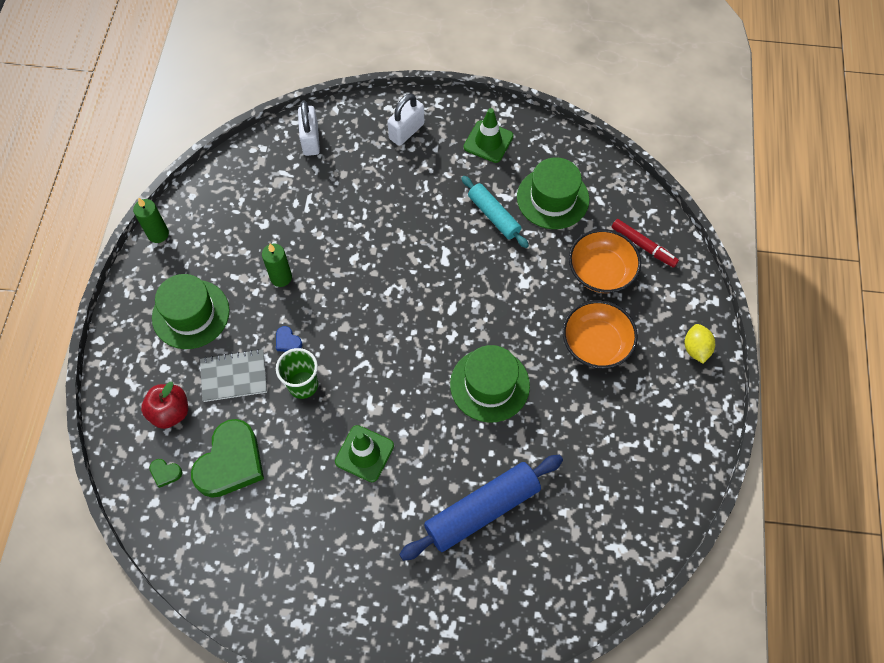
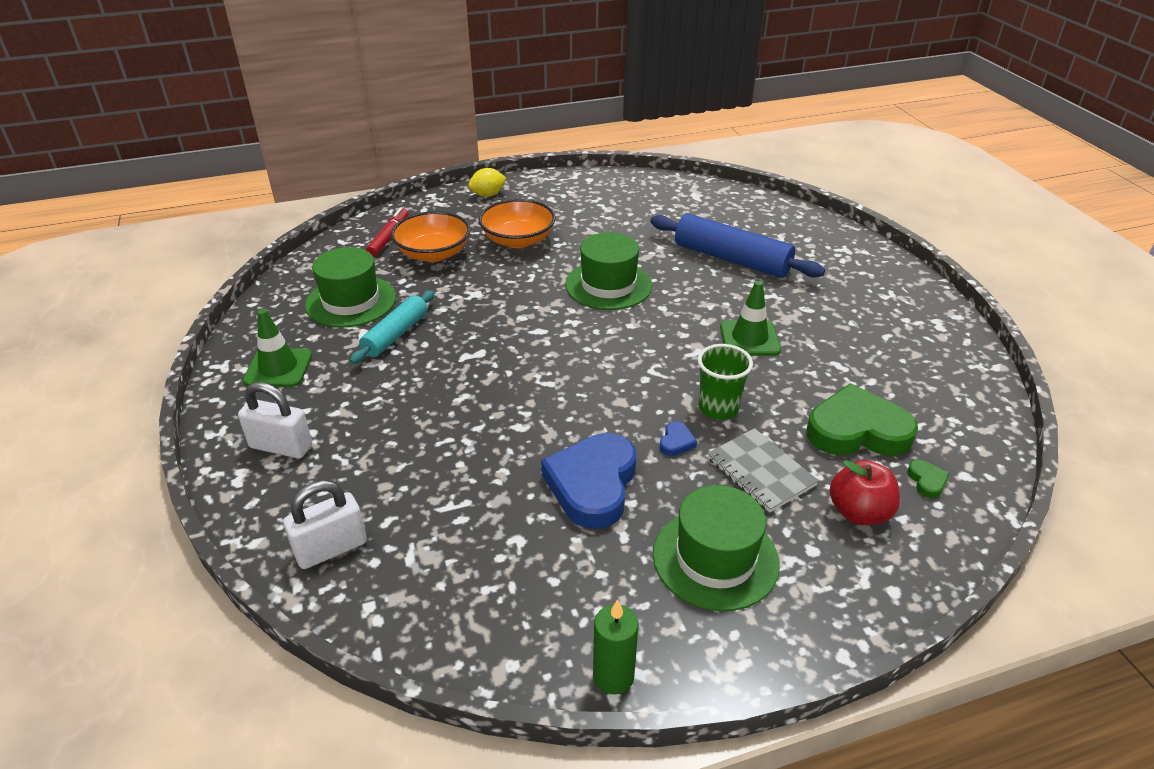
camera: 115 degrees left, 25 degrees down
(281, 277) = (592, 484): green candle -> blue heart

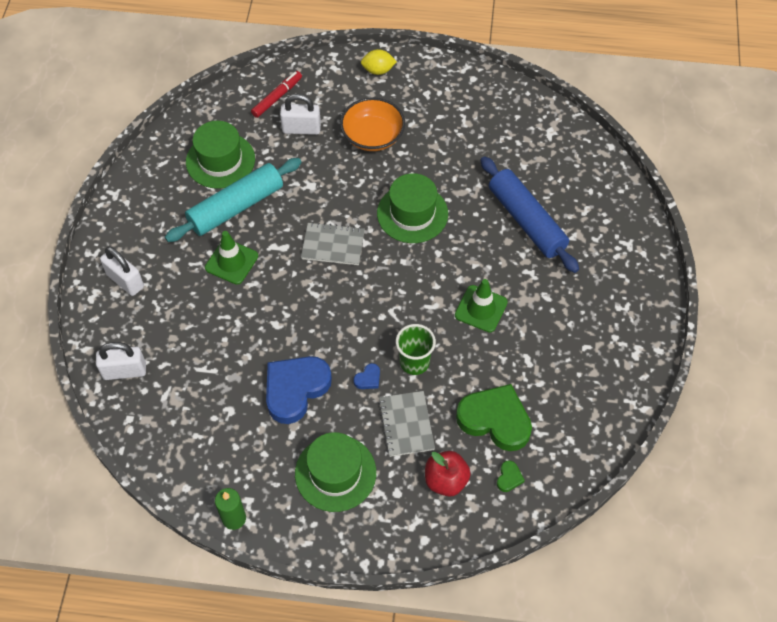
camera: 25 degrees right, 20 degrees up
(278, 368) = (148, 210): green traffic cone -> green traffic cone (231, 262)
(396, 334) = (236, 207): turquoise rolling pin -> turquoise rolling pin, size x1.59
(433, 253) = (301, 129): orange bowl -> white padlock
(538, 334) = (333, 245): none -> grey notebook

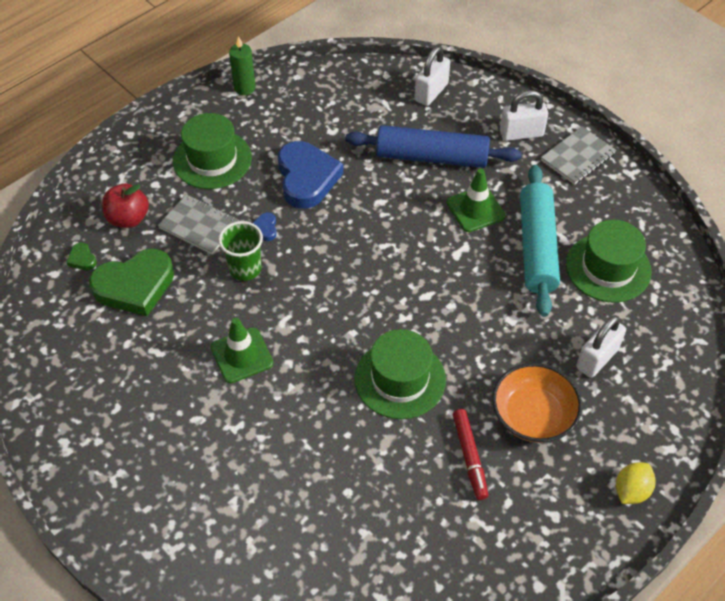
camera: 130 degrees right, 5 degrees down
(277, 97) = (662, 365): red marker -> red marker (469, 457)
(333, 245) = (423, 291): grey notebook -> grey notebook (577, 157)
(526, 221) = (294, 474): blue rolling pin -> blue rolling pin (432, 157)

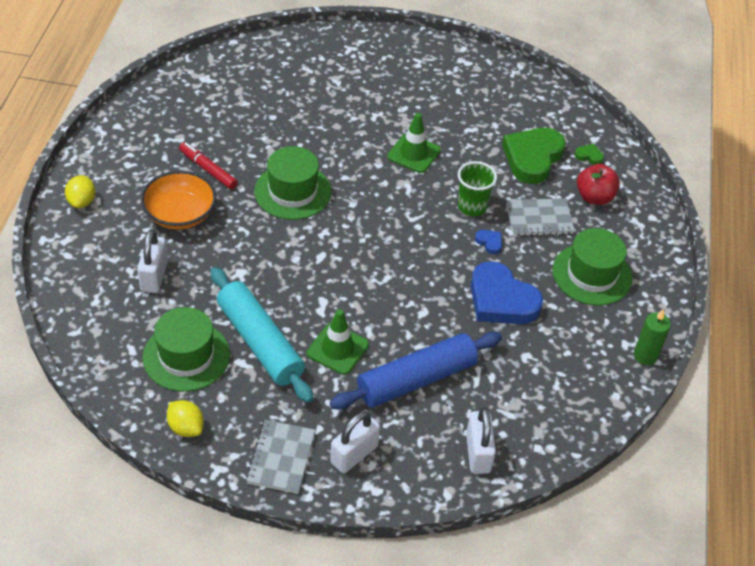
camera: 140 degrees right, 5 degrees down
(639, 212) = (186, 427): none -> yellow lemon

